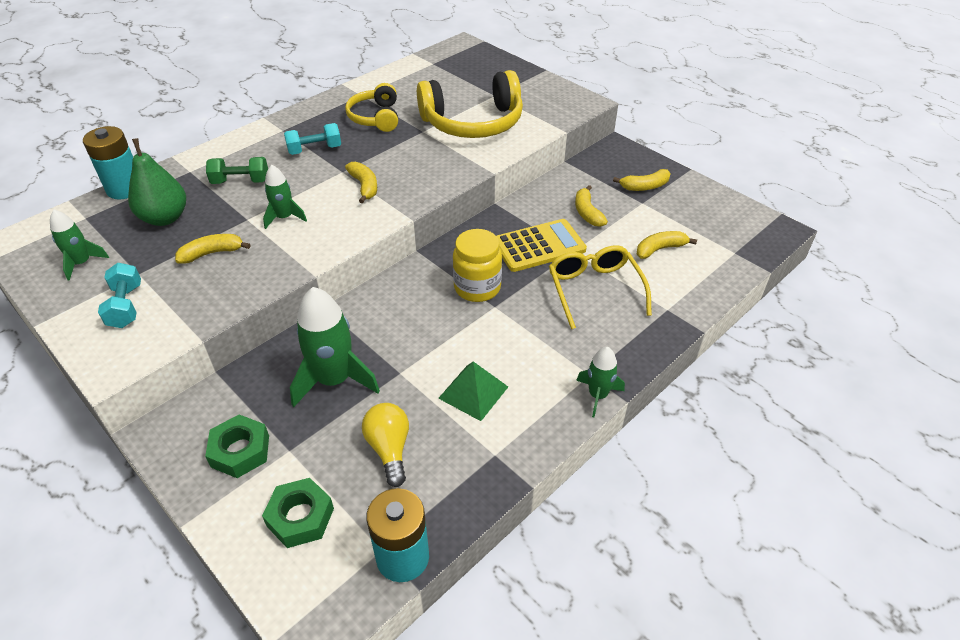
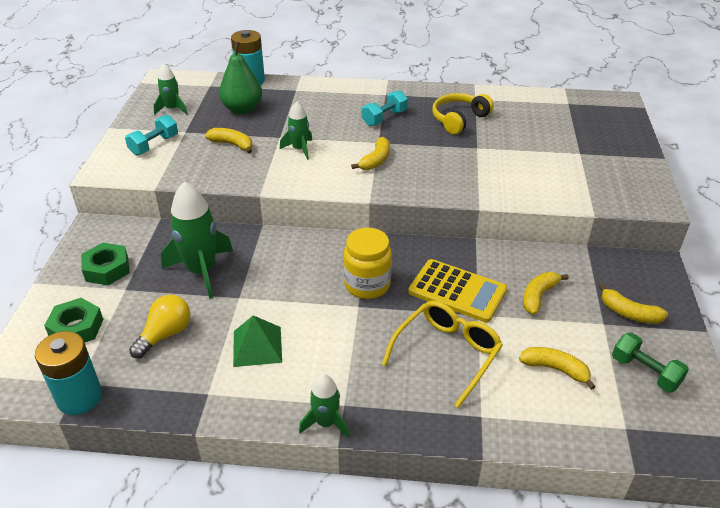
camera: 50 degrees right, 5 degrees down
(240, 181) = (311, 112): green dumbbell -> green dumbbell (645, 372)
(315, 150) = (384, 118): turquoise dumbbell -> turquoise dumbbell turned 75 degrees counterclockwise
(473, 122) = (526, 163): yellow headphones -> none

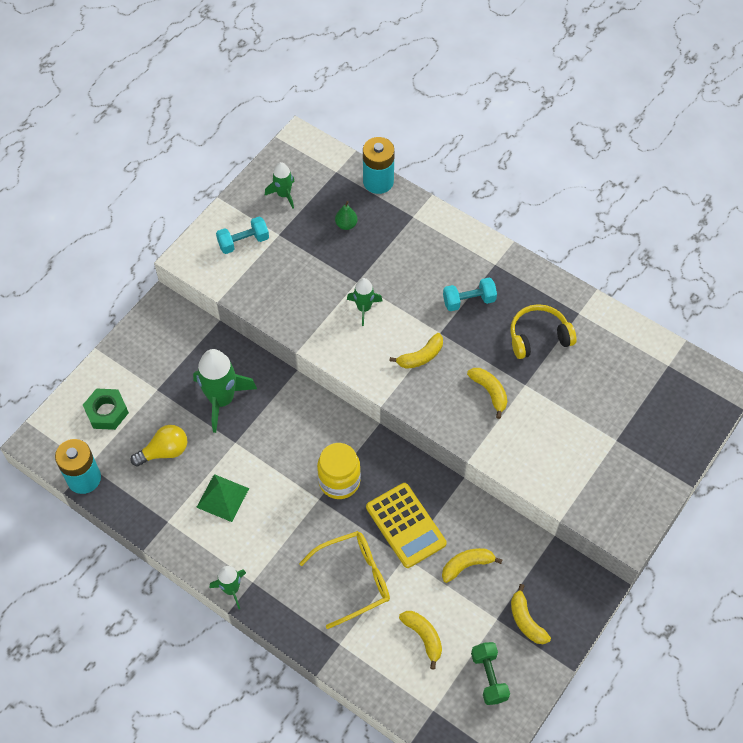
camera: 30 degrees right, 20 degrees up
(107, 269) = (153, 360): green nut -> none
(232, 144) = (309, 273): yellow banana -> yellow banana (489, 392)
(242, 109) = (346, 224): green pear -> green pear, size x0.51

